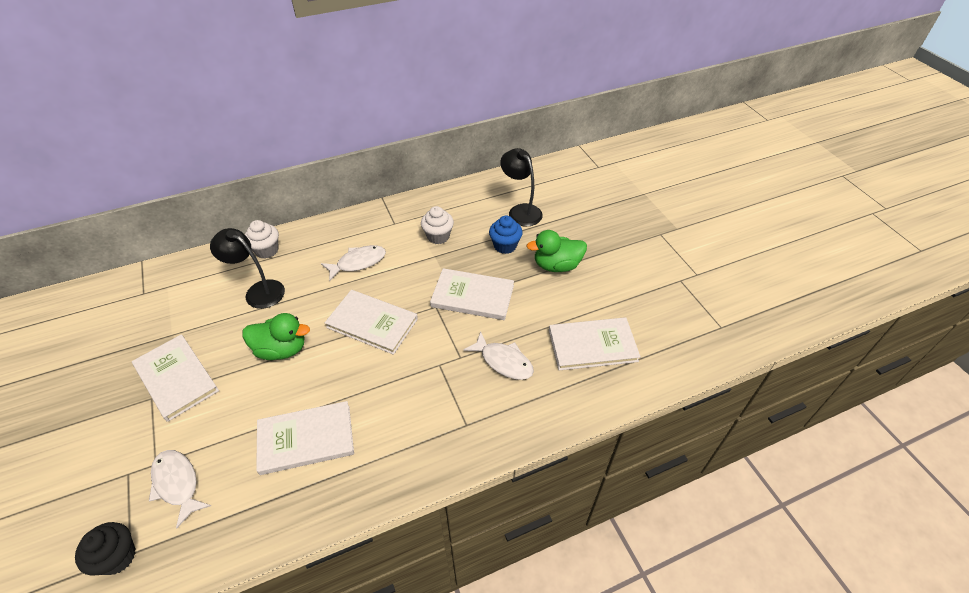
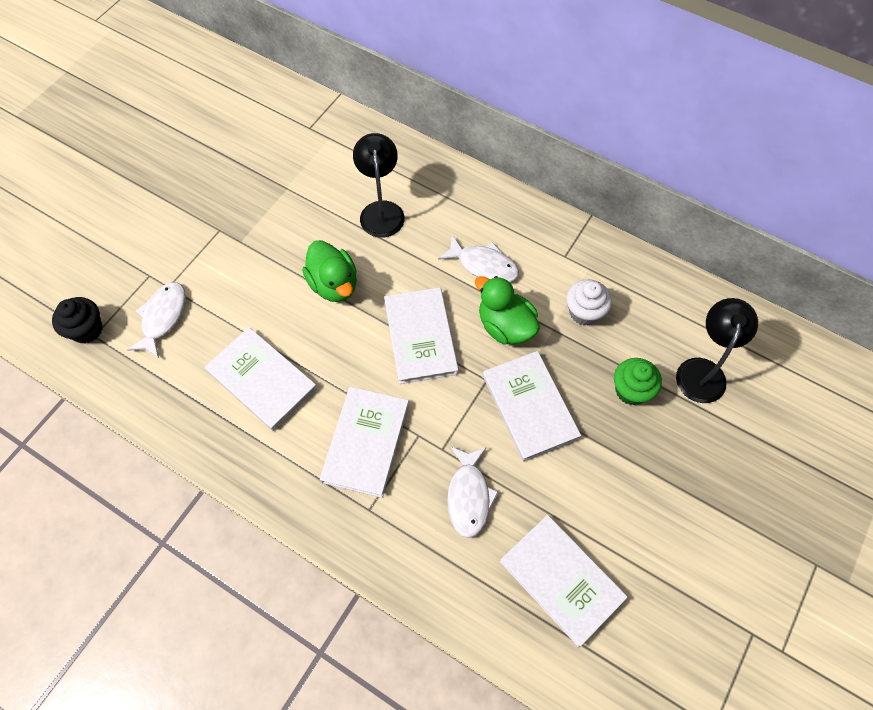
camera: 55 degrees right, 15 degrees up
(176, 378) = (249, 231): white book -> white book (365, 442)
(266, 250) = (432, 175): white cupcake -> none
(505, 246) = (631, 390): blue cupcake -> green cupcake
(556, 265) = (649, 467): green duck -> green duck (505, 326)

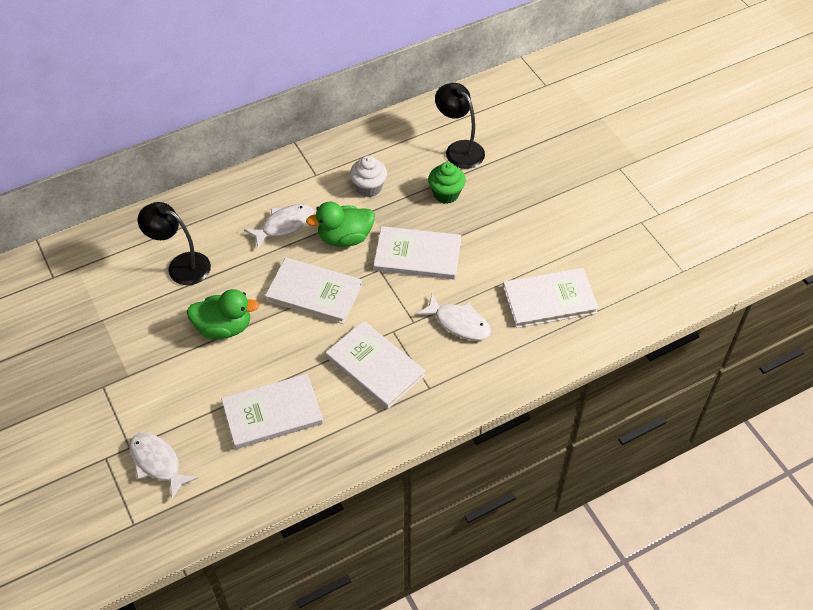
camera: 60 degrees left, 10 degrees down
(87, 330) = (123, 528): black cupcake -> none

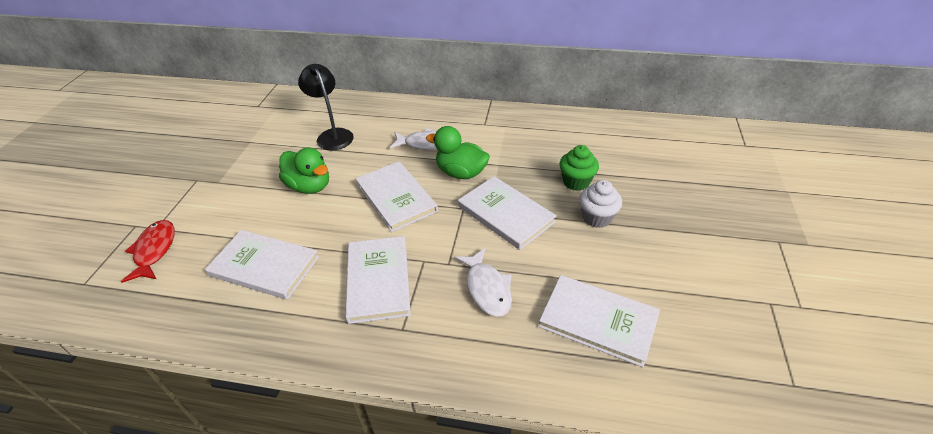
camera: 40 degrees right, 10 degrees down
(157, 463) = (154, 250): white fish -> red fish
(369, 187) = (515, 149): white cupcake -> white cupcake (597, 218)
(459, 149) = (618, 156): black lamp -> none

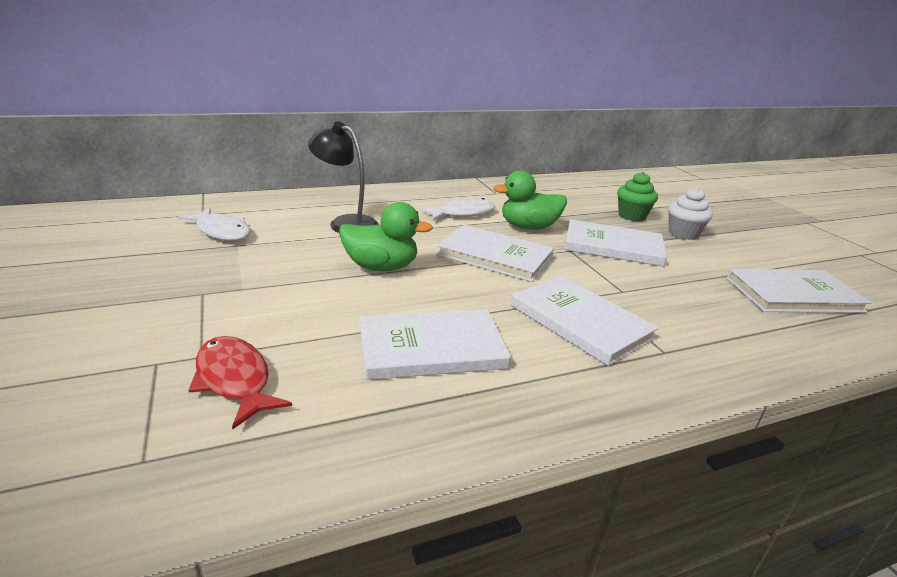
camera: 35 degrees left, 15 degrees down
(487, 288) = (683, 299): white fish -> white fish (222, 232)

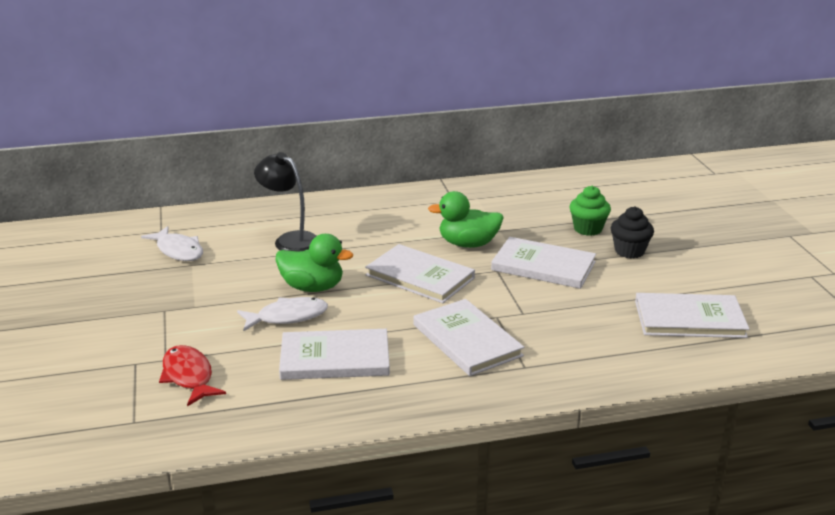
camera: 10 degrees right, 0 degrees up
(463, 213) = (407, 228): white fish -> white fish (287, 317)
(683, 234) = (629, 251): white cupcake -> black cupcake

